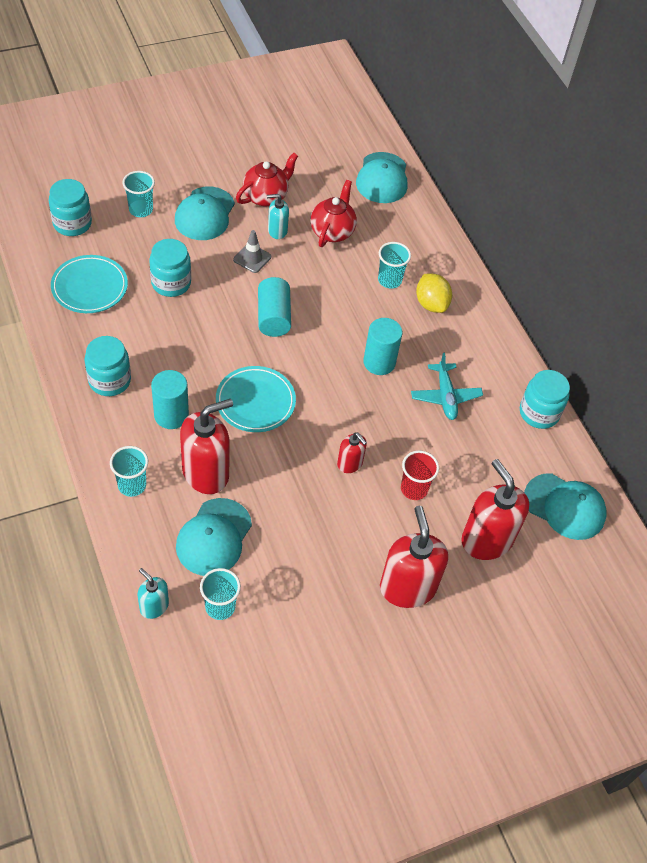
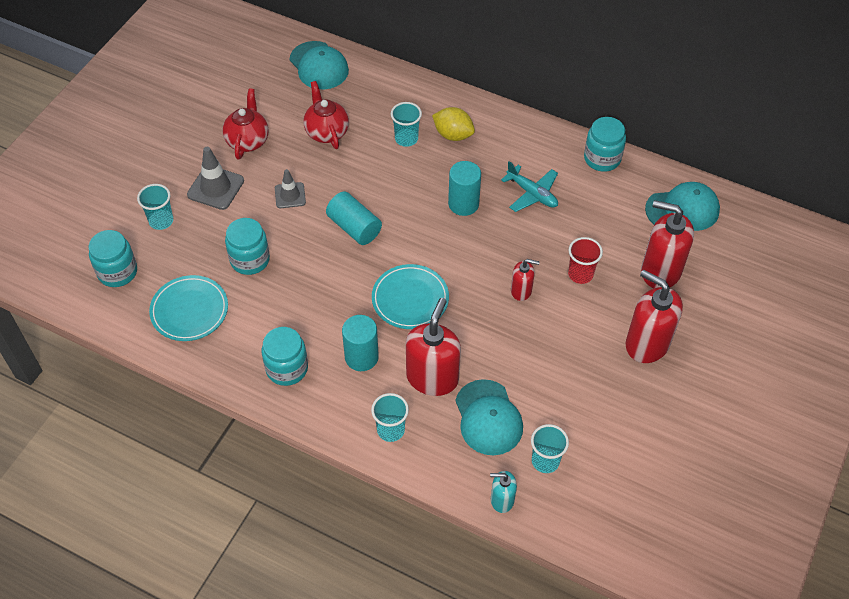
camera: 35 degrees left, 0 degrees up
(205, 214) = (215, 188): turquoise cap -> grey traffic cone
(277, 231) = (285, 161): turquoise soap dispenser -> none

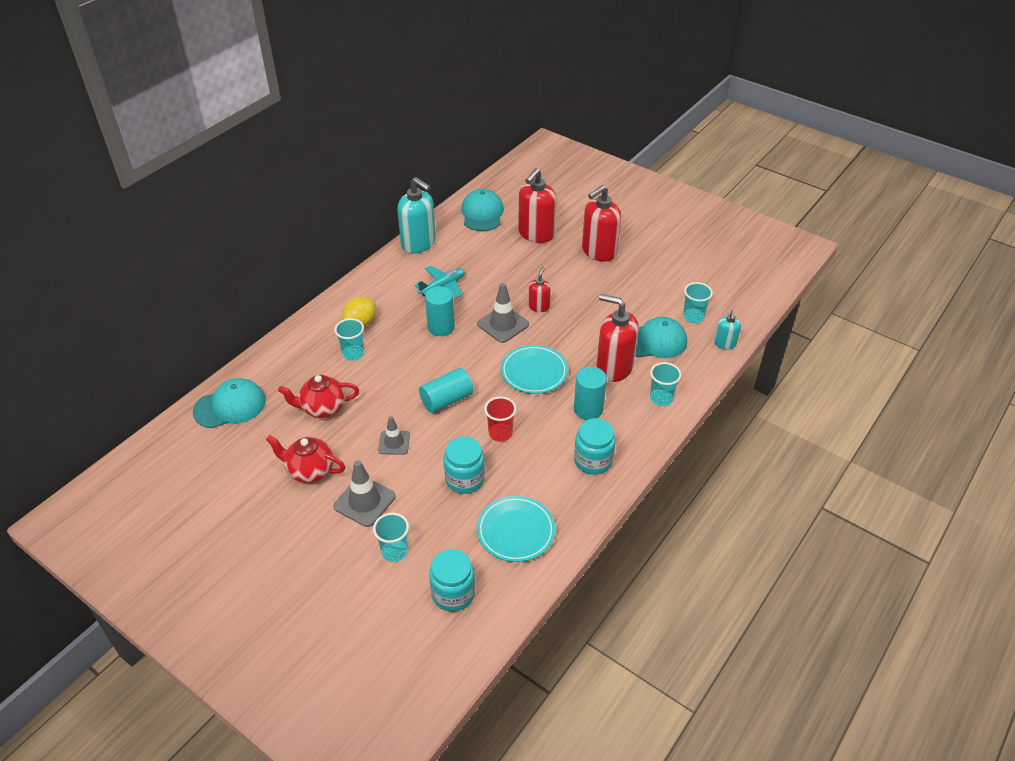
camera: 80 degrees left, 10 degrees down
(481, 259) = (503, 324): none -> grey traffic cone
(580, 274) = (530, 273): red cup -> red cup (500, 433)
(602, 158) = (419, 243): turquoise jar -> turquoise soap dispenser

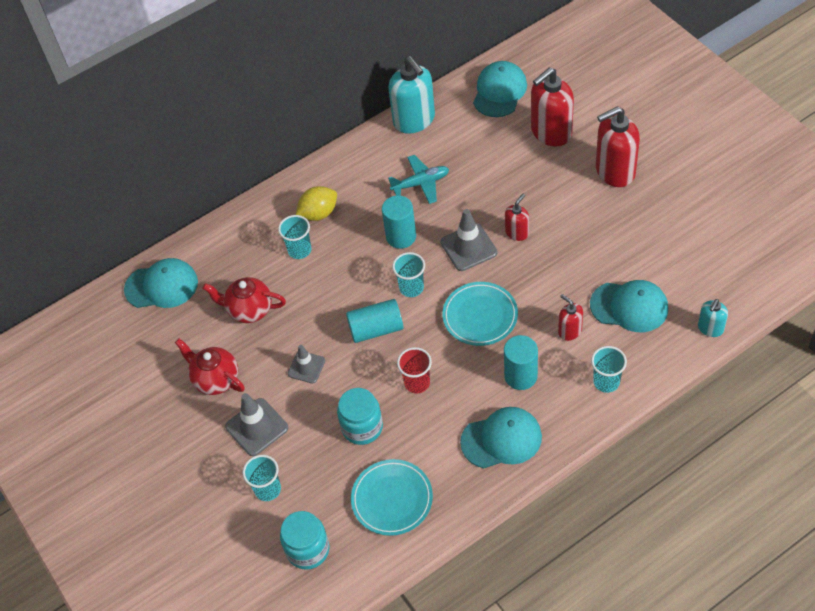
camera: 25 degrees right, 10 degrees up
(593, 460) = (501, 439): turquoise jar -> turquoise cap
(614, 368) = (569, 331): red soap dispenser -> red soap dispenser, size x0.52
(693, 317) = (689, 284): turquoise cup -> turquoise cup (411, 288)

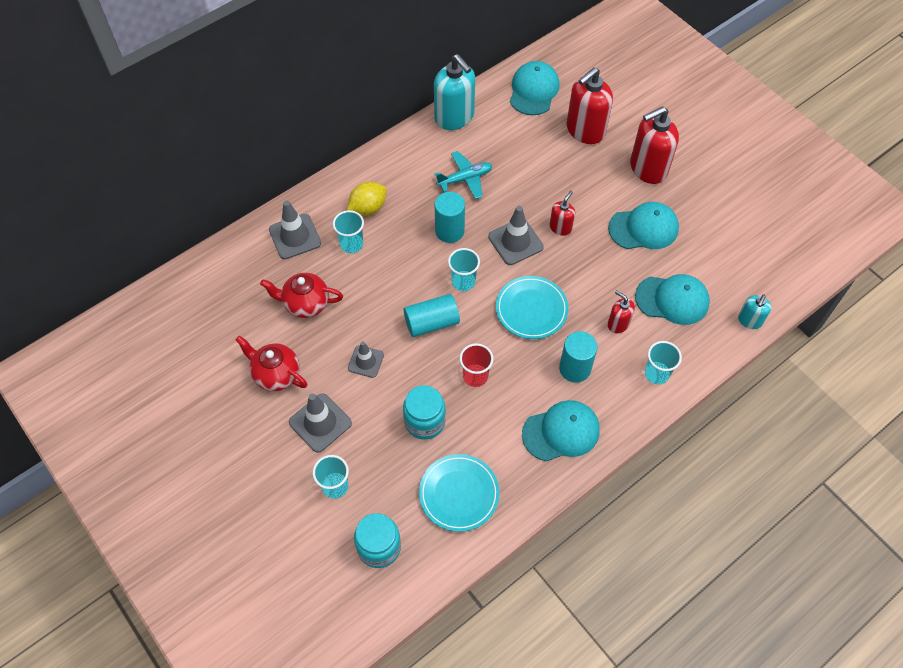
camera: 10 degrees left, 5 degrees up
(161, 286) = (216, 280): turquoise cap -> turquoise cap (643, 228)
(242, 242) = (295, 236): none -> grey traffic cone

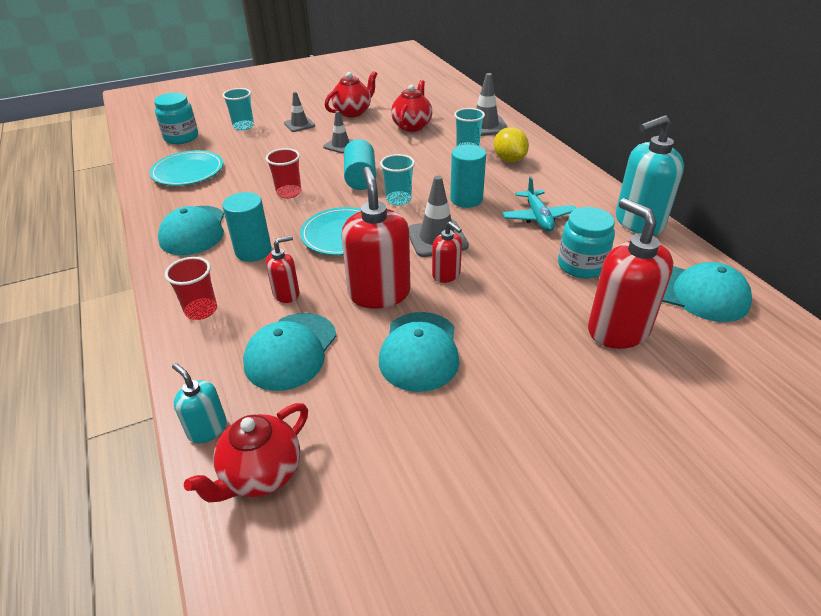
camera: 105 degrees right, 20 degrees down
(320, 423) = (299, 124): grey traffic cone -> grey traffic cone, size x0.65
(425, 421) = (265, 164): turquoise jar -> turquoise jar (581, 265)
(648, 168) = (533, 384): red soap dispenser -> red soap dispenser (379, 293)
(656, 374) = (201, 310): turquoise cup -> red cup
(764, 281) = (261, 474): none -> red teapot

